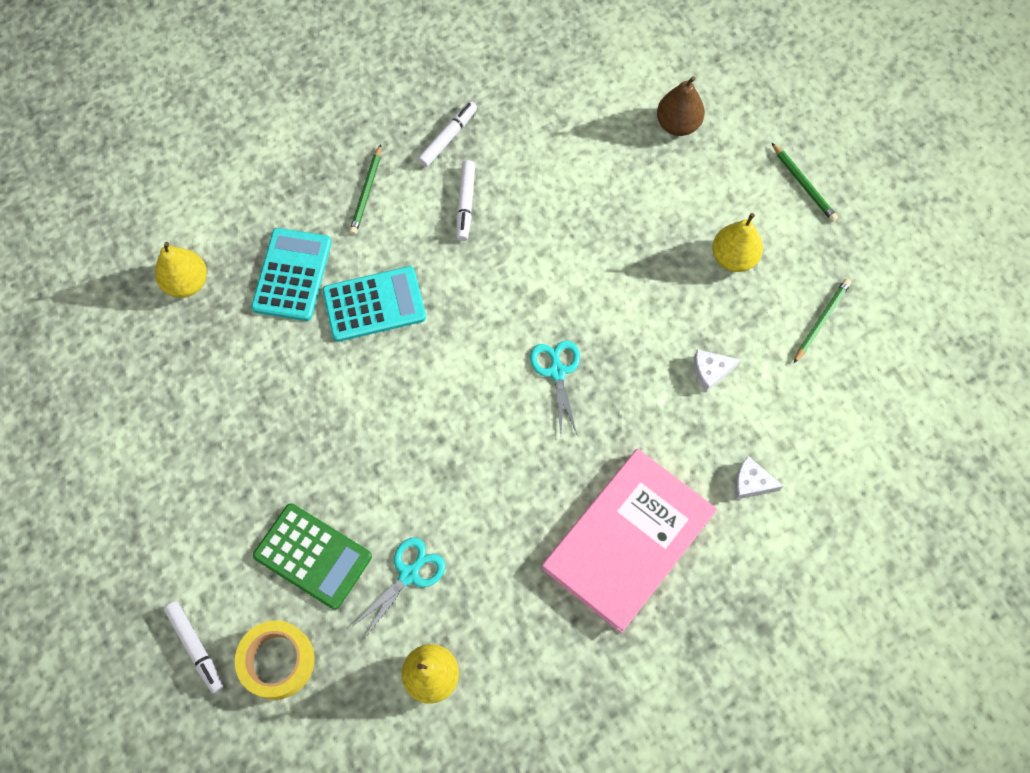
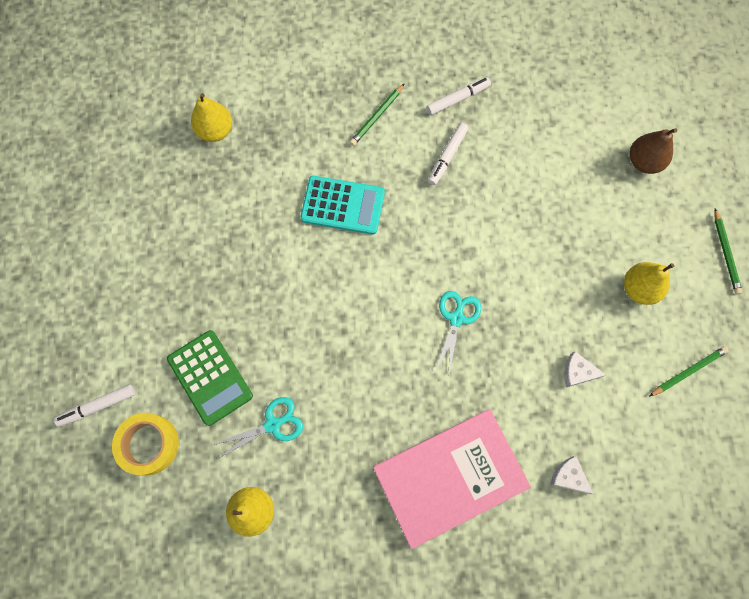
camera: 25 degrees right, 5 degrees up
(196, 647) = (97, 406): white marker -> white marker turned 75 degrees clockwise
(292, 275) = (293, 157): turquoise calculator -> none

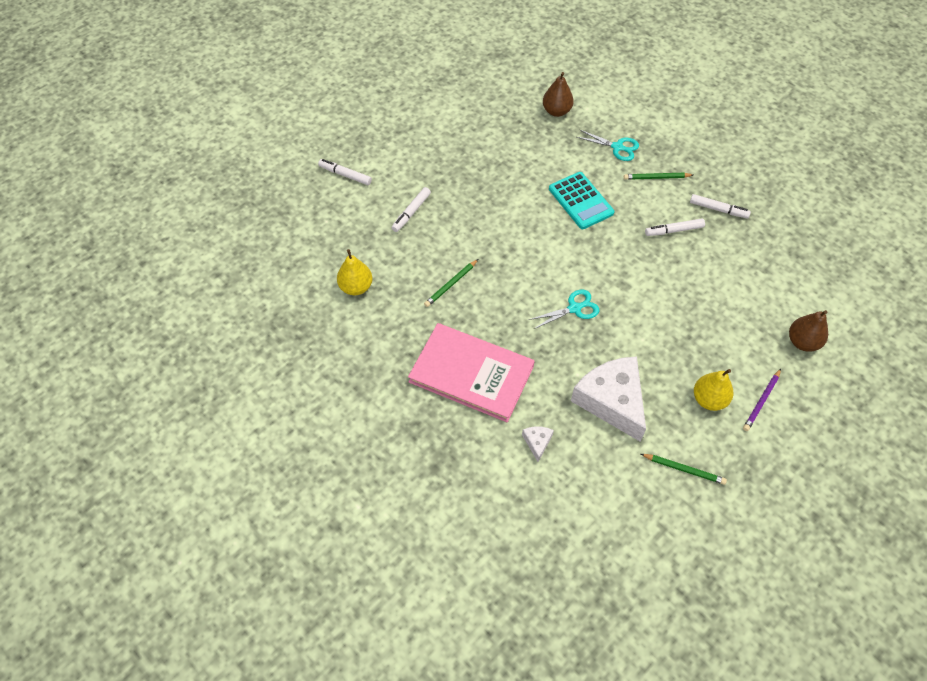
camera: 50 degrees right, 15 degrees down
(149, 444) = (346, 212): yellow tape -> none
(210, 377) = (411, 212): green calculator -> white marker
(215, 131) = (556, 111): yellow pear -> brown pear
(272, 424) = (414, 261): turquoise scissors -> turquoise scissors (617, 147)
(577, 372) = (612, 401): white cheese -> white cheese, size x2.43
(673, 248) = (761, 401): none -> purple pencil
(725, 253) = (796, 437): green pencil -> green pencil (451, 284)

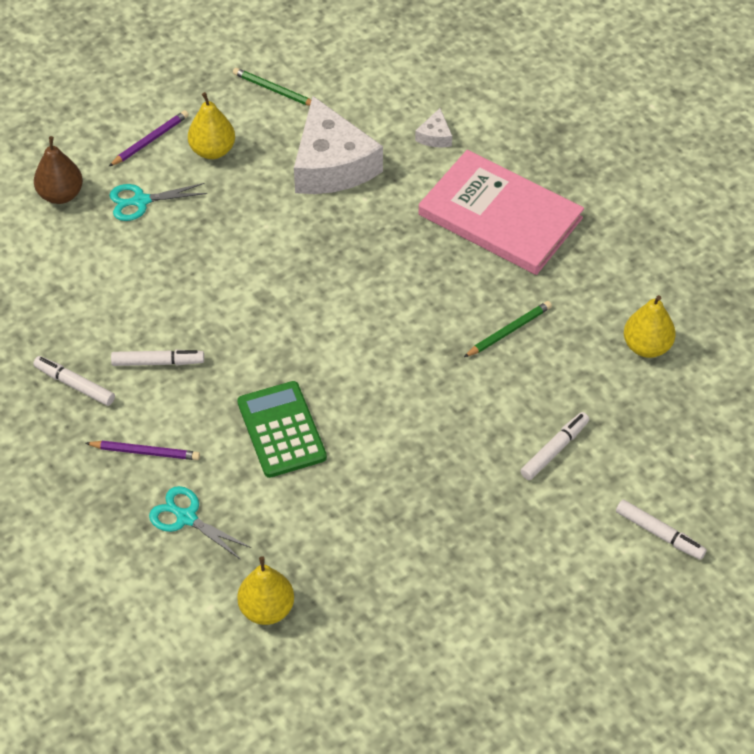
camera: 170 degrees left, 5 degrees down
(556, 111) = (267, 609): brown pear -> yellow pear
(574, 308) = (343, 275): turquoise scissors -> turquoise scissors (141, 201)
(581, 201) = (281, 430): turquoise calculator -> green calculator
(656, 177) = (145, 452): green pencil -> purple pencil

